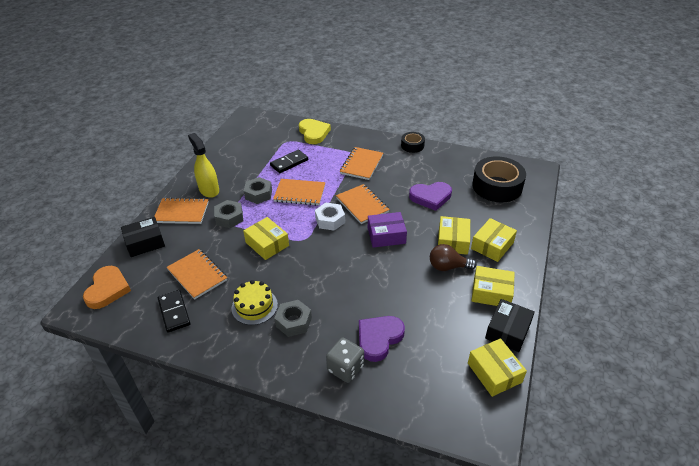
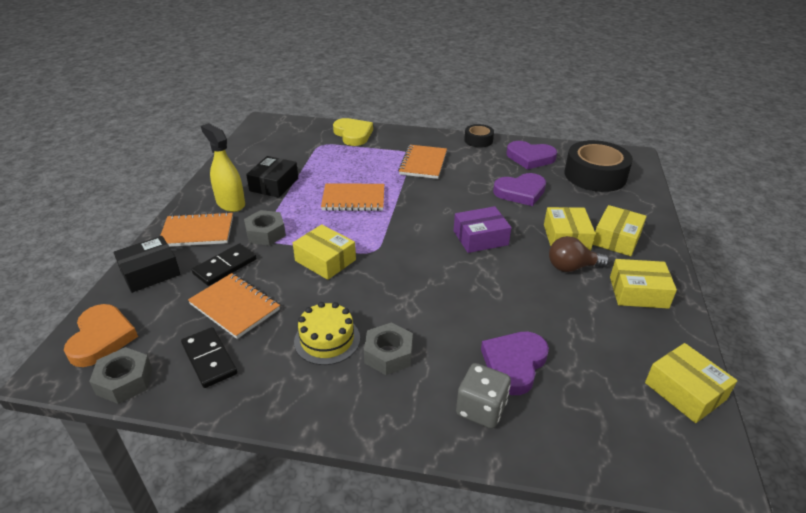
camera: 10 degrees left, 5 degrees down
(258, 194) = (299, 204): grey nut -> grey nut (124, 381)
(289, 163) = (331, 167): black domino -> black domino (225, 266)
(330, 220) = (402, 226): white nut -> none
(362, 205) = (438, 206): orange notebook -> none
(449, 165) = (530, 158): none -> purple heart
(508, 331) = (679, 336): black box -> black box (274, 185)

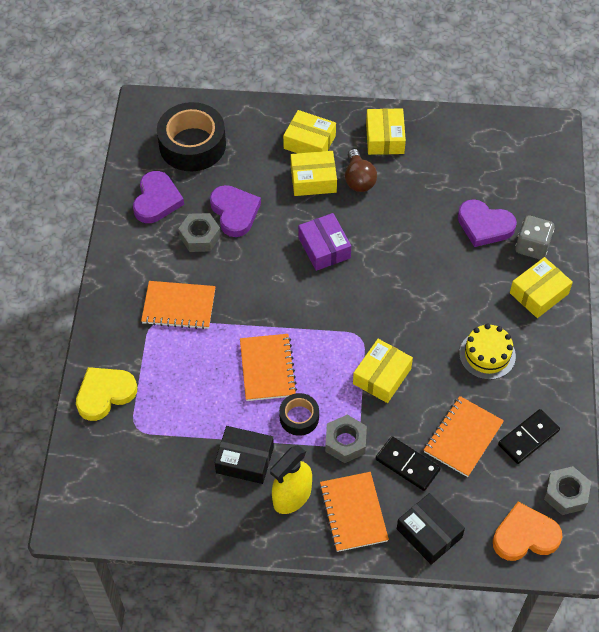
camera: 95 degrees left, 20 degrees up
(388, 354) = (493, 308): grey nut -> grey nut (200, 236)
(478, 140) = (115, 251): black tape -> black tape (299, 417)
(685, 391) = (487, 129): yellow box -> yellow box (539, 293)

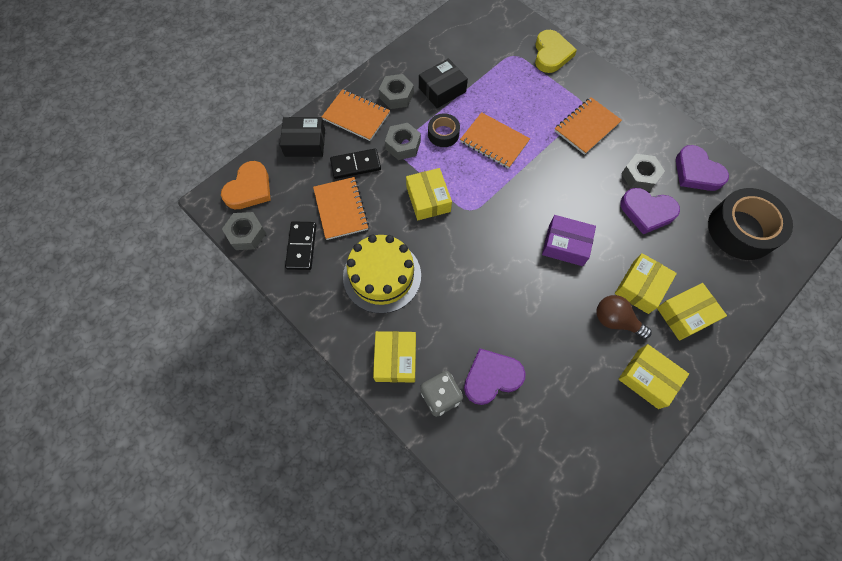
camera: 130 degrees right, 10 degrees up
(292, 496) = (396, 96): yellow spray bottle -> grey nut
(487, 355) = (382, 276): yellow cake -> yellow cake, size x1.52

